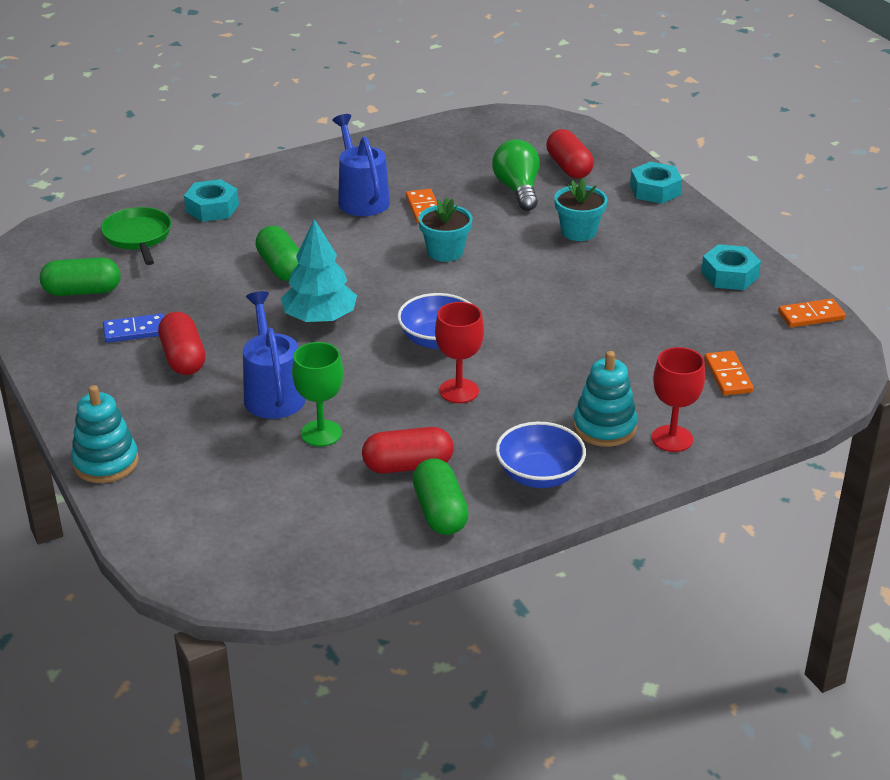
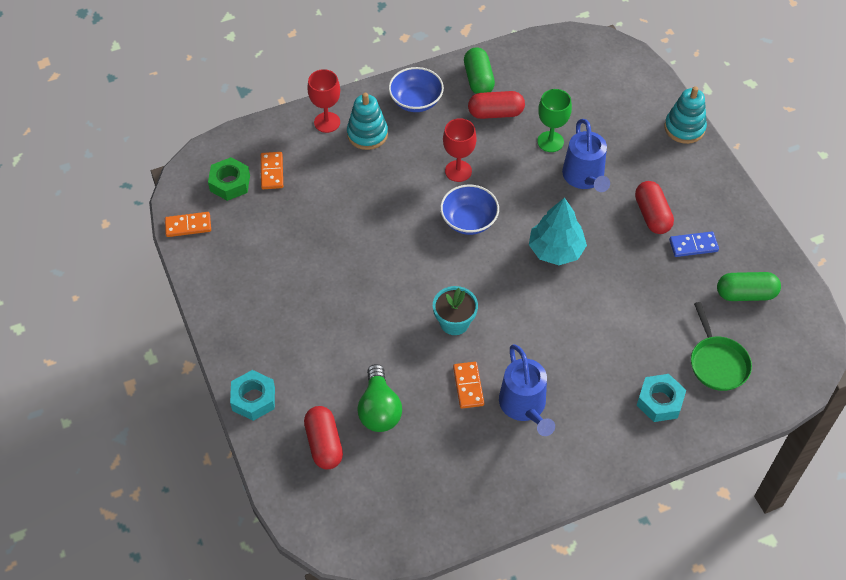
camera: 175 degrees left, 20 degrees up
(281, 267) = (590, 312): green capsule -> none
(578, 232) = (337, 341): turquoise flower pot -> none
(729, 275) = (231, 276): turquoise nut -> none
(780, 360) = (230, 183): none -> green nut

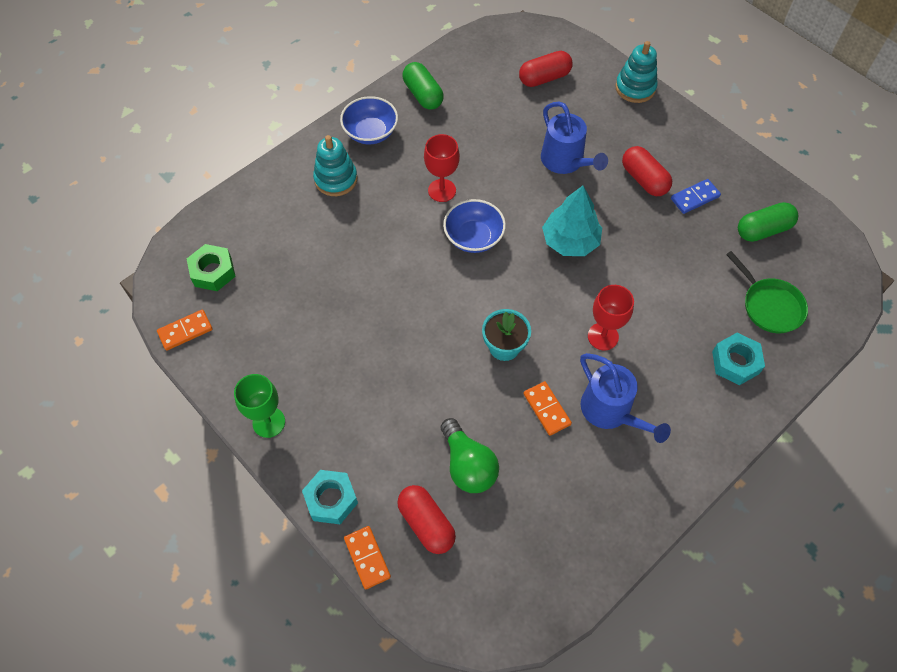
camera: 20 degrees left, 5 degrees up
(272, 172) = (253, 246): orange domino -> orange domino (367, 558)
(327, 122) = (289, 179): red goblet -> red goblet (603, 336)
(495, 113) = (453, 123): red capsule -> red capsule (544, 78)
(550, 141) = (518, 136): green goblet -> green goblet (269, 422)

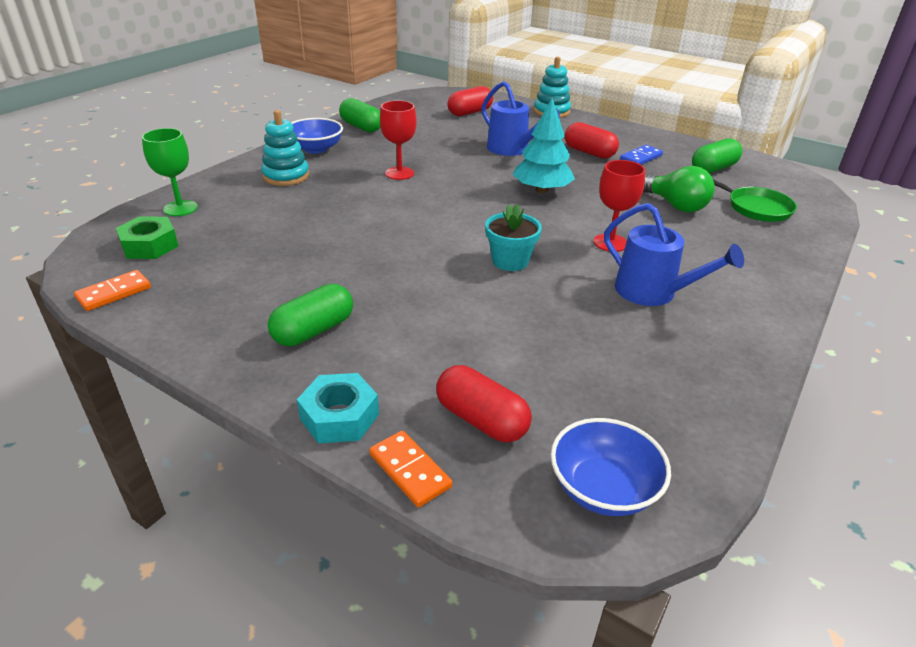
camera: 15 degrees left, 25 degrees down
(269, 422) = (236, 355): green goblet -> green goblet (180, 208)
(327, 405) = (313, 330): none -> green capsule
(468, 465) = (512, 357): green light bulb -> green light bulb (675, 205)
(473, 237) = (444, 196): blue bowl -> blue bowl (603, 489)
(547, 409) = (582, 299): orange domino -> none
(735, 362) = (753, 244): turquoise nut -> none

